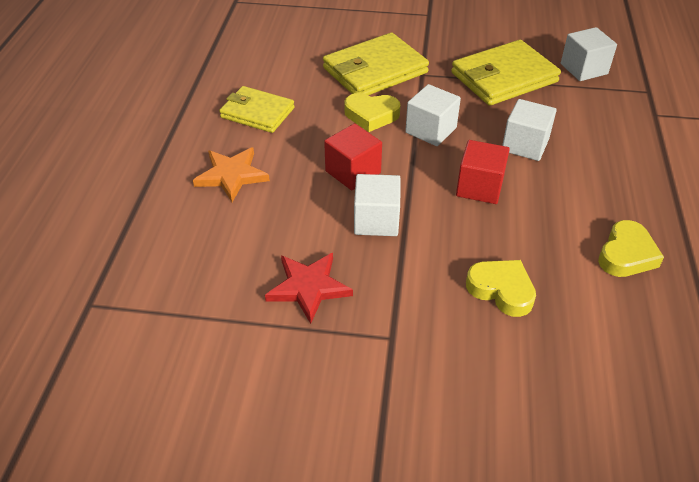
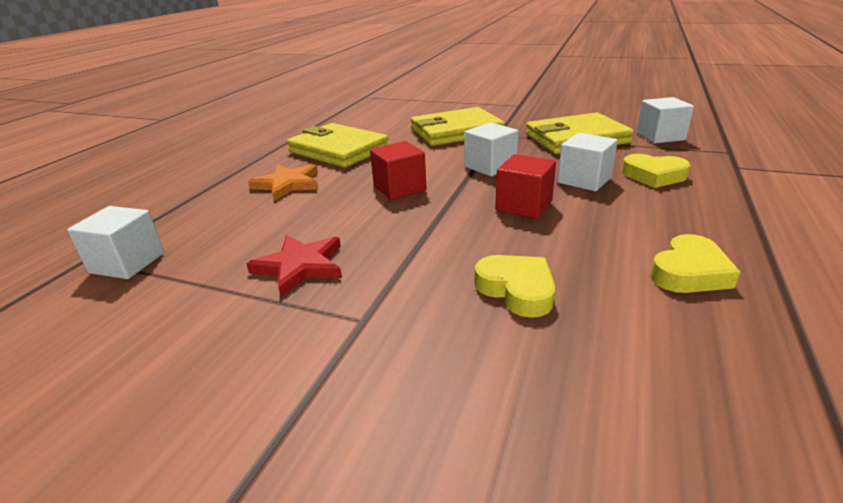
camera: 15 degrees right, 15 degrees down
(257, 113) = (338, 150): yellow wallet -> yellow wallet, size x1.51
(371, 115) = (438, 155): yellow heart -> yellow heart (653, 176)
(376, 220) = (402, 222): white cube -> white cube (127, 263)

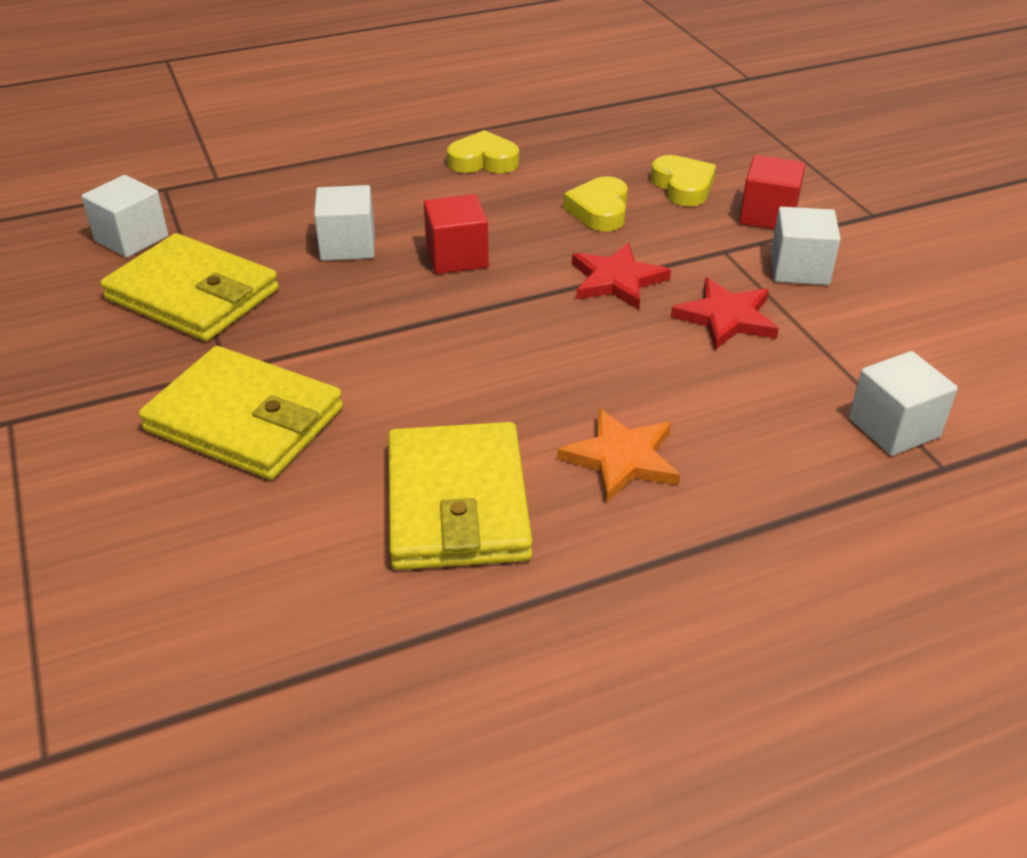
camera: 135 degrees left, 10 degrees up
(399, 188) = (513, 354): red cube -> red cube (768, 215)
(409, 247) = (617, 280): none -> red star
(490, 166) = (371, 320): white cube -> white cube (799, 269)
(653, 176) = (291, 212): yellow heart -> yellow heart (683, 186)

